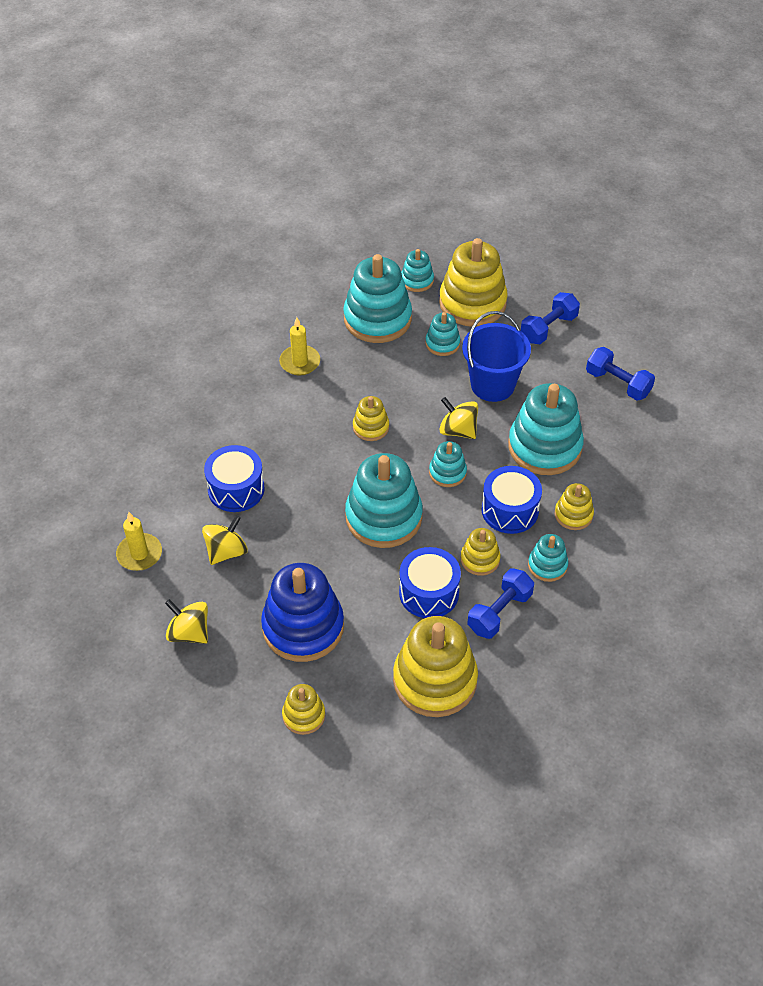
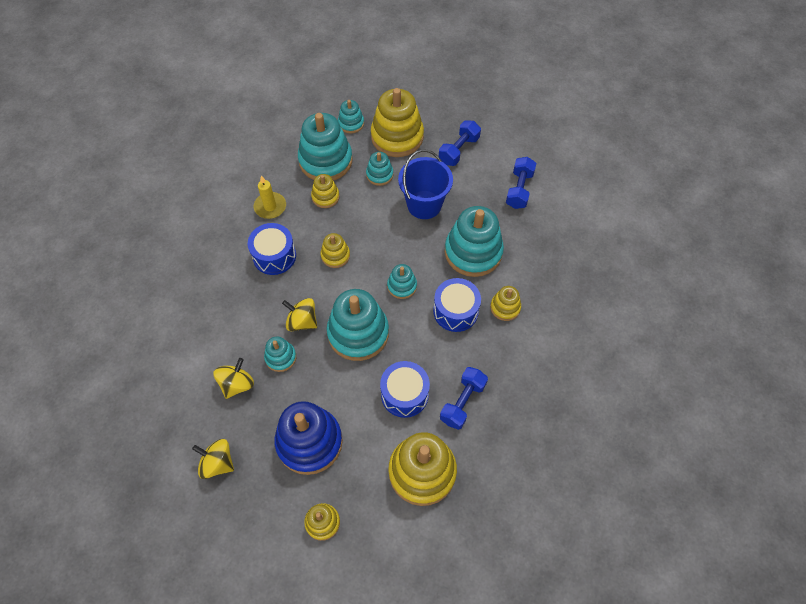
camera: 10 degrees left, 10 degrees up
(139, 554) = (166, 398): yellow candle -> none
(236, 489) = (236, 327): blue drum -> blue drum (274, 256)
(458, 430) = (404, 248): yellow spinning top -> yellow spinning top (302, 321)
(480, 559) = (439, 358): yellow stacking toy -> yellow stacking toy (325, 197)
(547, 565) = (492, 355): turquoise stacking toy -> turquoise stacking toy (280, 357)
(617, 383) = (519, 189): blue dumbbell -> blue dumbbell turned 75 degrees clockwise

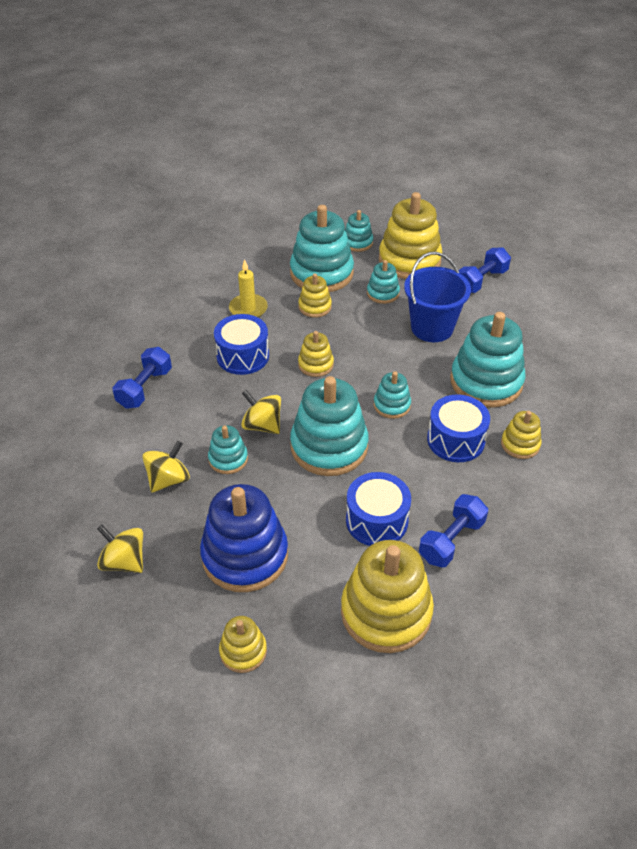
camera: 10 degrees right, 15 degrees down
(519, 189) = (551, 327): blue dumbbell -> blue dumbbell (145, 388)

